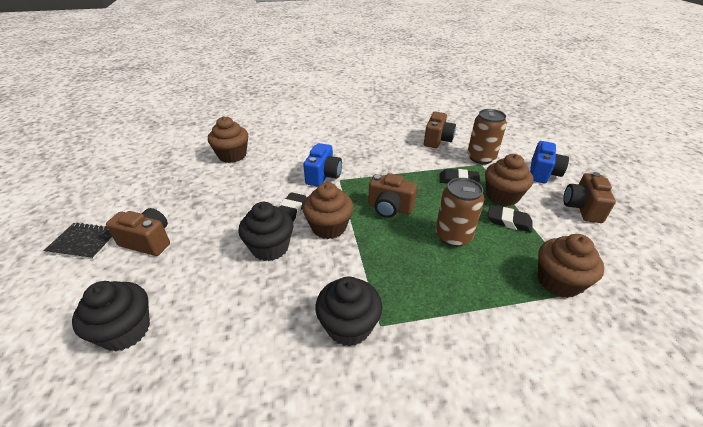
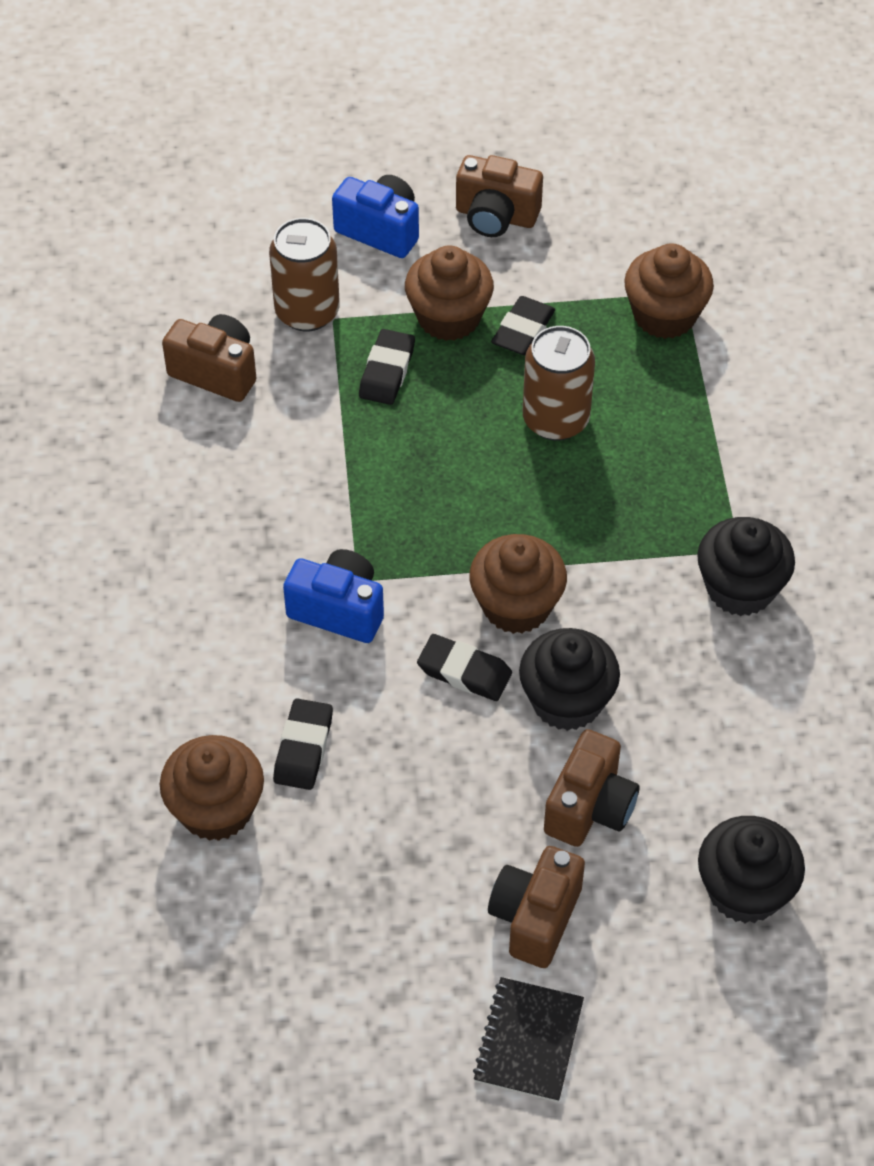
camera: 85 degrees left, 15 degrees up
(255, 172) = (303, 748): none -> black eraser
(389, 208) = (467, 501): brown camera -> brown camera (590, 807)

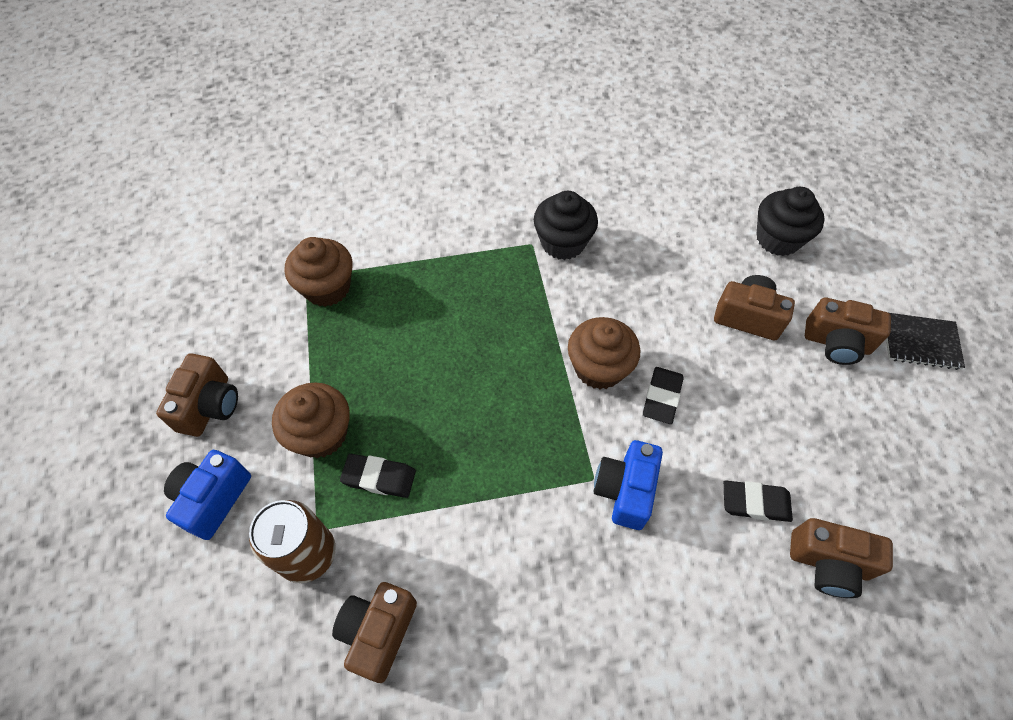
camera: 95 degrees left, 5 degrees up
(216, 809) = (828, 563): brown cupcake -> brown camera
(523, 330) = (338, 378): black eraser -> none
(555, 419) = (427, 352): brown can -> none
(566, 701) = (670, 333): black cupcake -> none

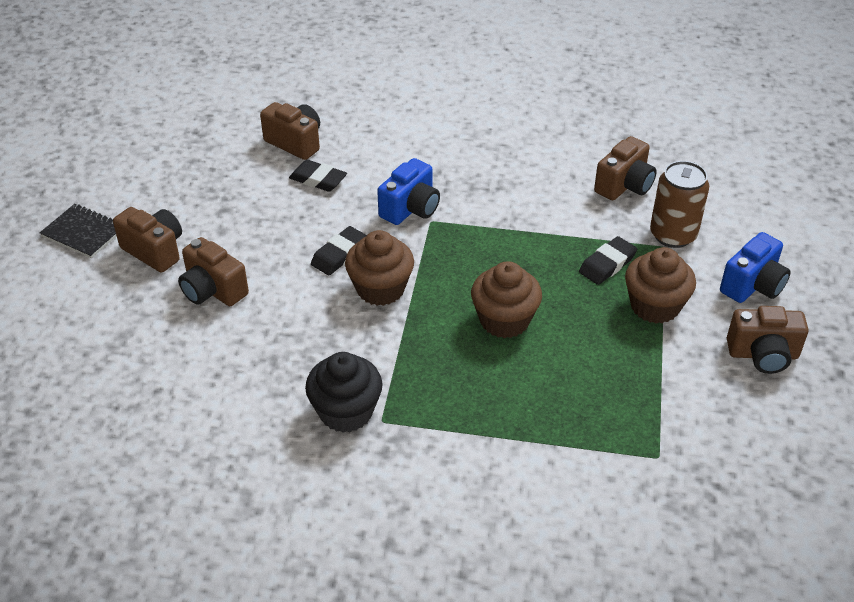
camera: 160 degrees left, 15 degrees down
(210, 406) = (763, 355): brown camera -> brown camera turned 120 degrees counterclockwise
(327, 288) = (634, 437): brown cupcake -> brown cupcake (504, 320)
(379, 477) = (607, 264): black eraser -> black eraser turned 75 degrees counterclockwise
(778, 239) = (113, 349): black cupcake -> none

